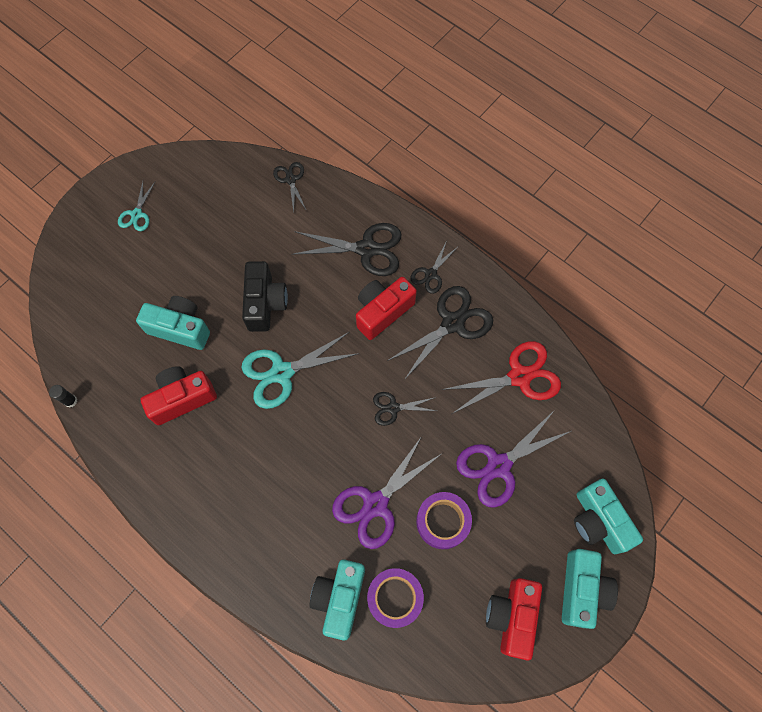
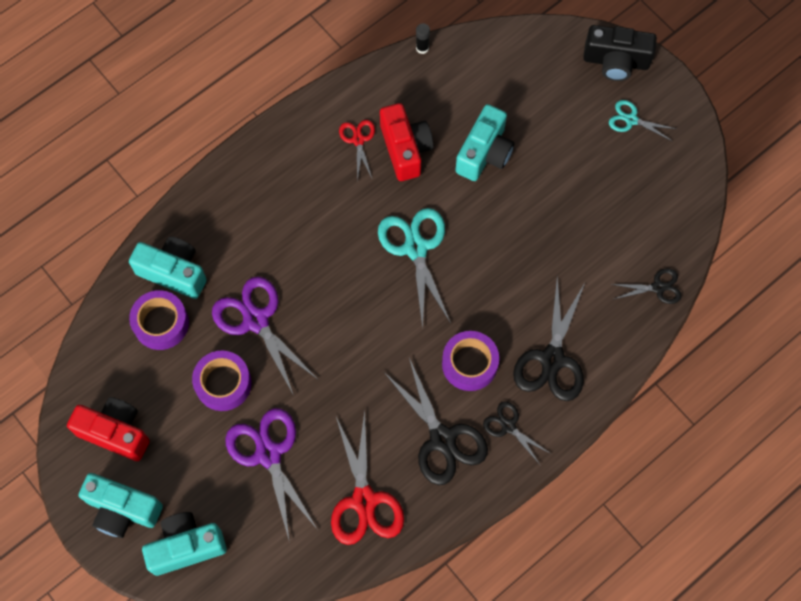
camera: 100 degrees right, 0 degrees up
(176, 444) = (358, 140): none -> red scissors
(265, 303) = (500, 240): black camera -> black camera (616, 61)
(382, 311) = (469, 364): red camera -> purple tape
(393, 408) = (354, 356): black scissors -> none

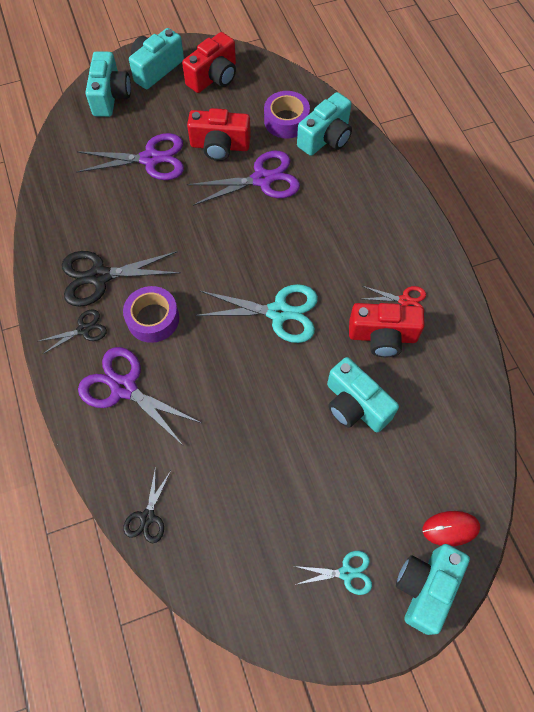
camera: 110 degrees right, 5 degrees down
(223, 383) = (220, 146): purple tape -> red camera
(364, 500) = (81, 208): red scissors -> none
(422, 48) = (492, 388): black glue stick -> none
(552, 359) = (124, 388): black scissors -> purple scissors
(561, 54) = (450, 528): none -> red mouse
(616, 61) = (425, 587): black camera -> turquoise camera
(631, 120) = (346, 573): turquoise scissors -> turquoise scissors turned 45 degrees clockwise

